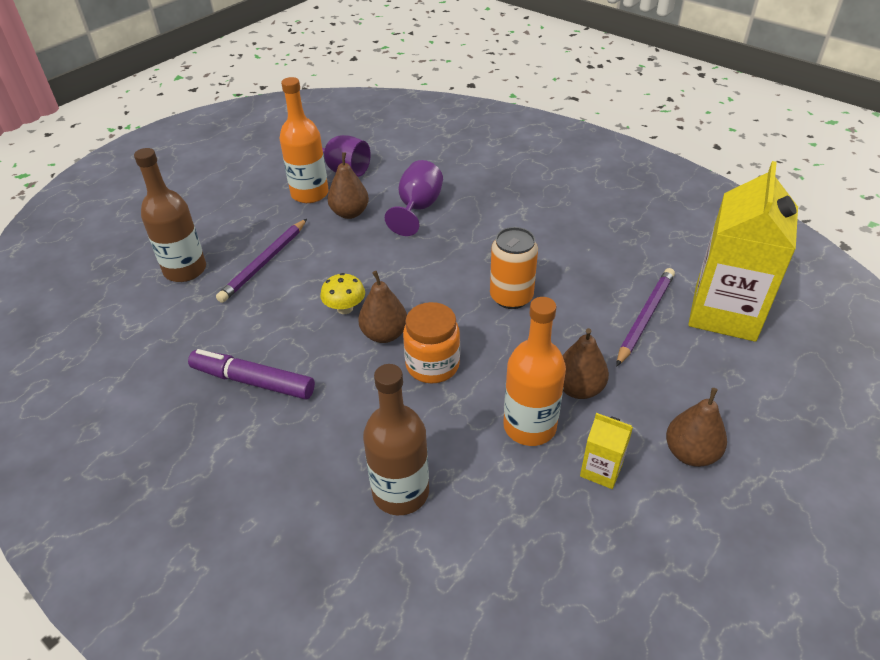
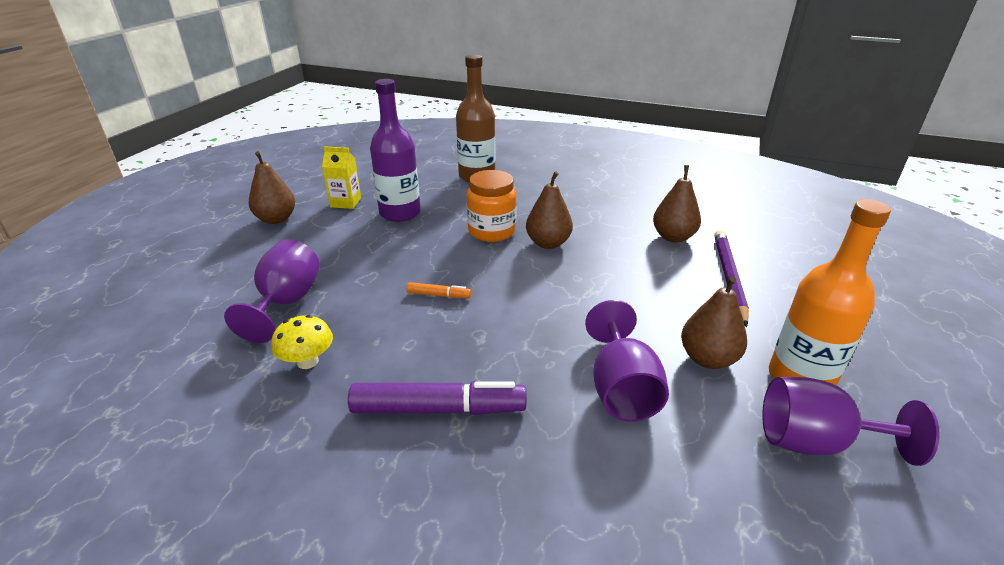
camera: 160 degrees right, 10 degrees down
(185, 270) = (793, 256): brown bottle -> none
(253, 381) = (623, 201): purple marker -> purple marker (438, 409)
(345, 308) = (601, 255): yellow mushroom -> yellow mushroom (307, 361)
(511, 297) = (439, 295): orange can -> orange marker
(529, 426) = (400, 213): orange bottle -> purple bottle
(578, 388) = (362, 238): brown pear -> brown pear (673, 237)
(645, 317) = (286, 303): purple pencil -> purple goblet
(724, 313) = (186, 325): yellow carton -> none

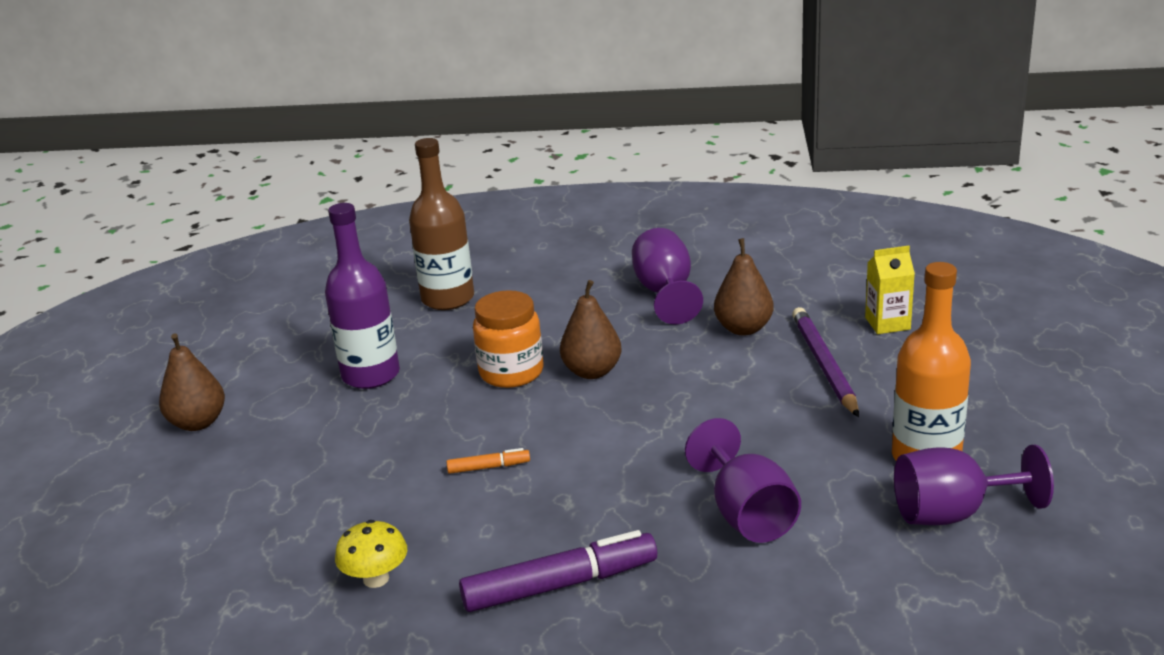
camera: 15 degrees left, 5 degrees down
(286, 303) = (298, 523): purple goblet -> purple goblet (665, 293)
(346, 202) = (282, 377): yellow carton -> yellow carton (887, 323)
(707, 359) = (827, 461): brown pear -> none

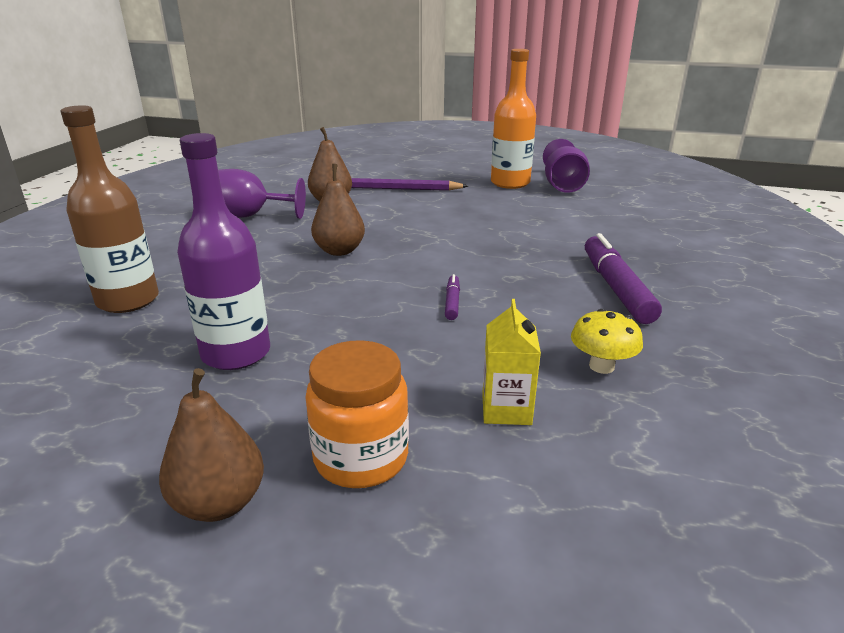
camera: 80 degrees left, 0 degrees up
(488, 467) = (452, 302): orange marker -> purple marker
(511, 372) = (308, 281): orange jar -> orange jar (361, 458)
(747, 514) = (549, 226): purple goblet -> none
(887, 323) = (366, 170): yellow carton -> yellow carton (506, 409)

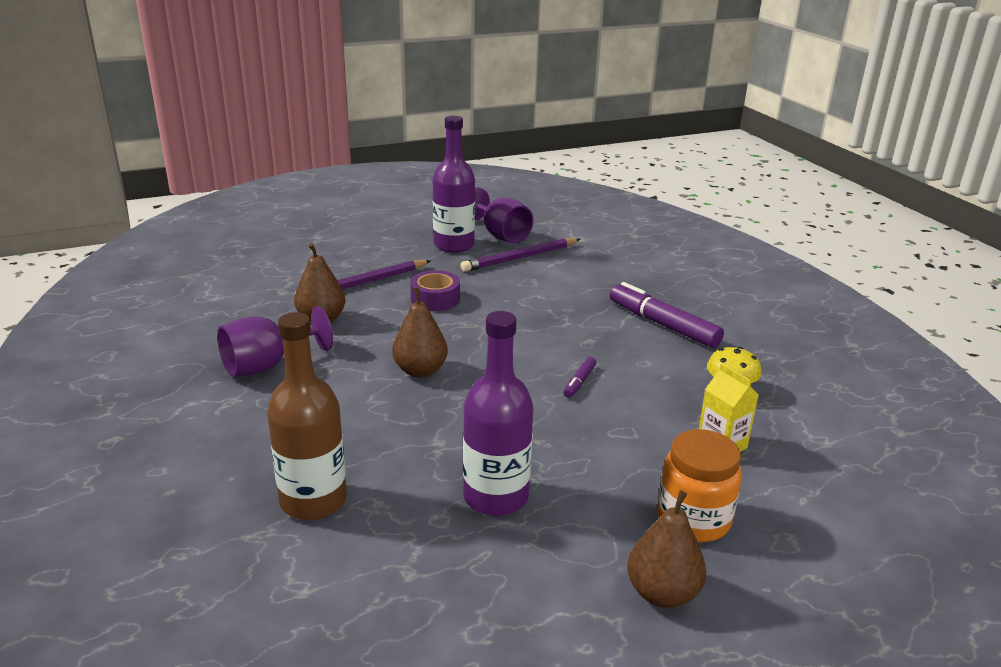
camera: 40 degrees left, 0 degrees up
(433, 211) = (435, 299): none -> purple tape
(452, 302) = (579, 382): purple marker -> purple marker turned 120 degrees counterclockwise
(510, 183) = (454, 245): orange bottle -> purple bottle
(554, 204) = (520, 258): none -> purple pencil

